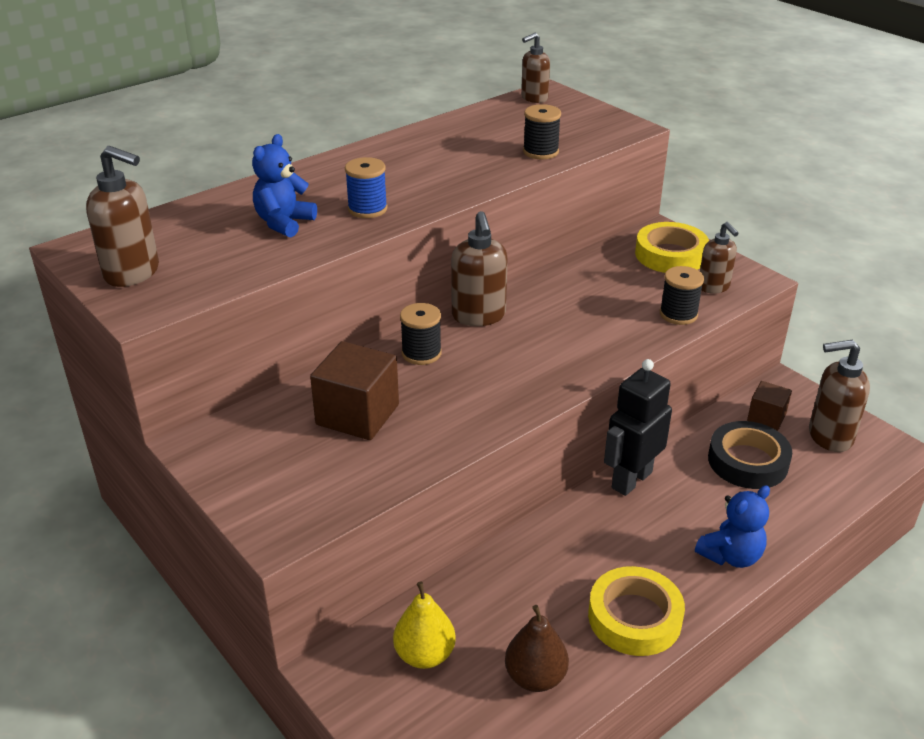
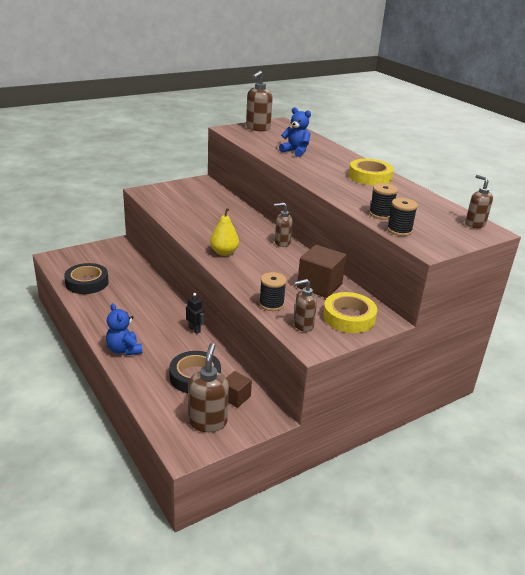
camera: 95 degrees right, 5 degrees down
(357, 415) = (208, 208): brown cube -> brown cube (319, 285)
(367, 209) = (307, 167): blue spool -> none
(421, 353) = (251, 225): black spool -> black spool (399, 230)
(425, 655) = (113, 261): yellow pear -> yellow pear (224, 252)
(478, 316) = (282, 243): brown soap dispenser -> brown soap dispenser, size x0.66
(535, 677) = (87, 282): brown pear -> black tape
(631, 480) = (194, 330): black robot -> black robot, size x0.52
(634, 617) = (102, 312): yellow tape -> yellow tape (370, 177)

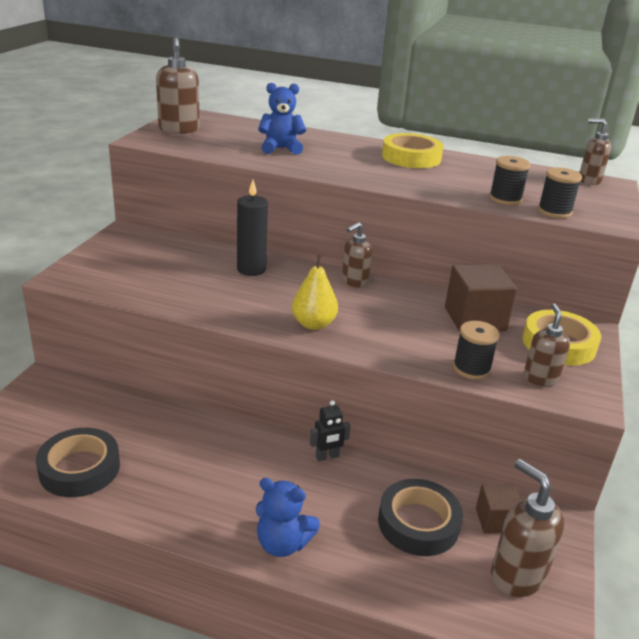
camera: 40 degrees left, 0 degrees up
(194, 330) = (327, 457): black robot -> black robot turned 150 degrees clockwise
(236, 218) = (251, 269): none -> black candle
(303, 325) = (540, 378): brown soap dispenser -> brown soap dispenser turned 150 degrees clockwise

